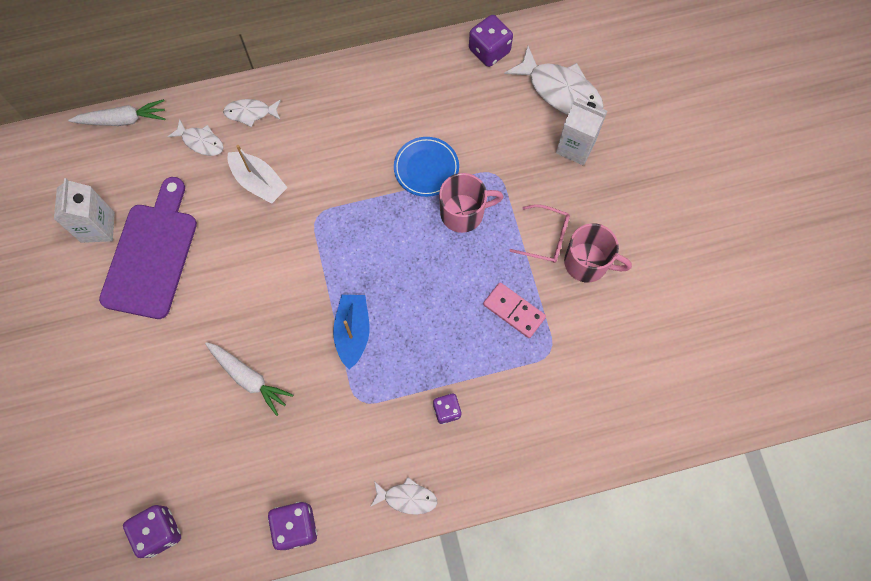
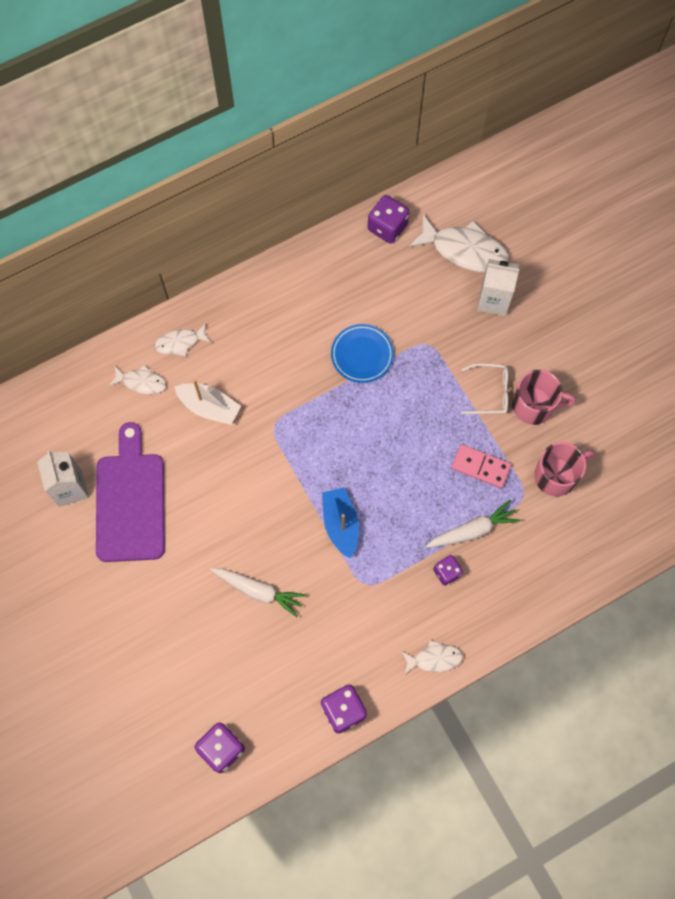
camera: 15 degrees left, 0 degrees up
(123, 120) = (59, 379): white carrot -> white carrot (473, 530)
(463, 213) = (408, 388): pink mug -> pink mug (556, 476)
(545, 238) = (490, 392): pink glasses -> white glasses

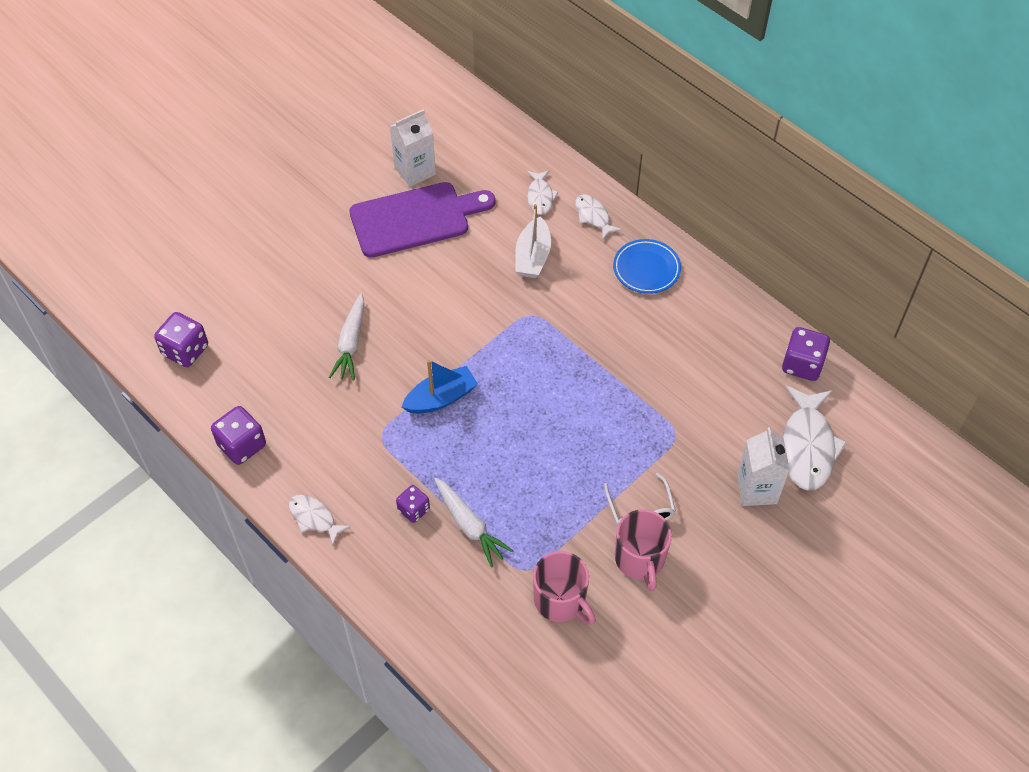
camera: 75 degrees right, 15 degrees down
(362, 355) = (639, 374): blue plate -> blue plate (646, 269)
(434, 658) = (314, 518): white fish -> white fish turned 150 degrees clockwise
(480, 467) = (546, 518): pink domino -> none

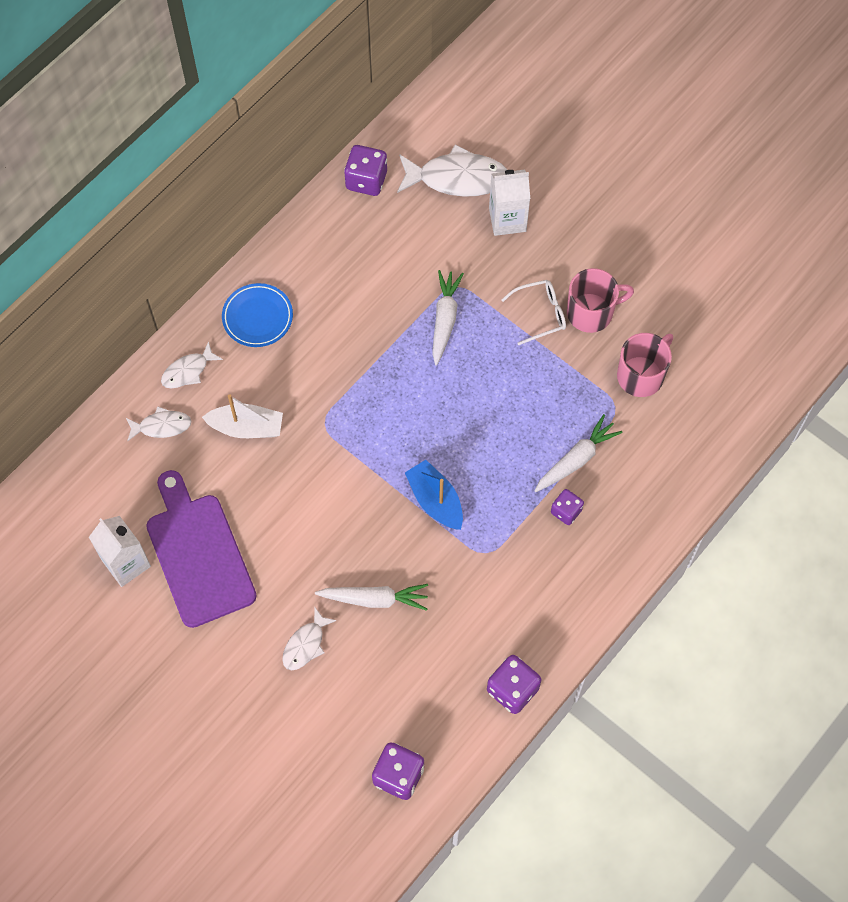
camera: 95 degrees left, 10 degrees up
(314, 518) = (587, 603): white fish -> white fish (305, 644)
(637, 421) = (444, 319): none -> white carrot

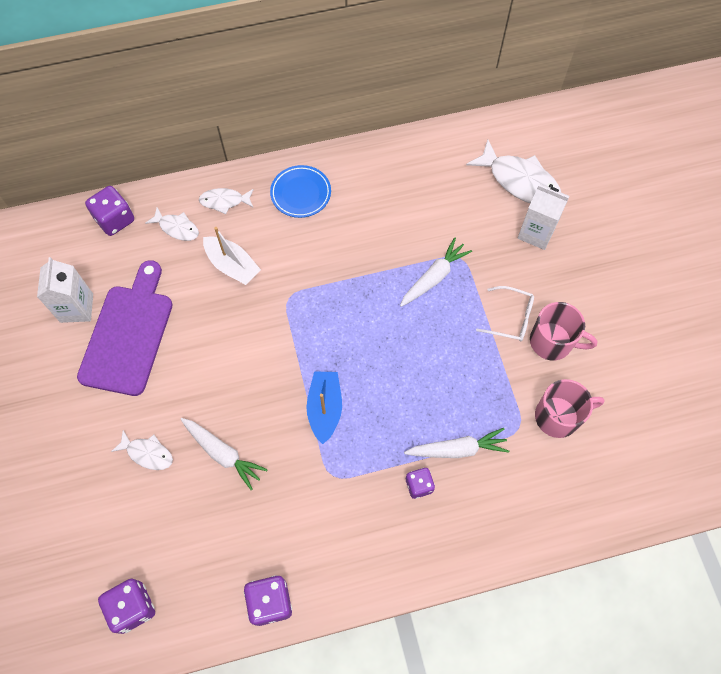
camera: 35 degrees right, 0 degrees up
(305, 644) = (147, 453): white fish -> white fish turned 135 degrees counterclockwise
(366, 180) = (451, 144): purple dice -> purple dice (115, 220)

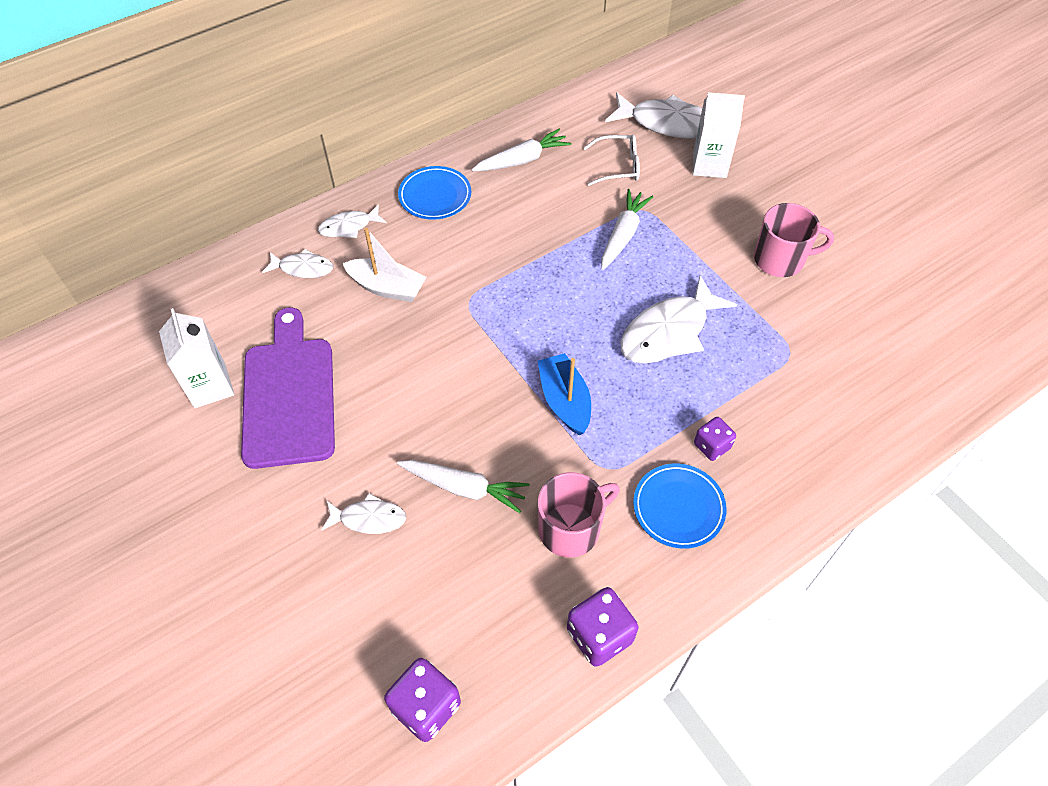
camera: 20 degrees left, 10 degrees down
(115, 220) = (222, 280): purple dice -> none
(370, 526) = (678, 508): none -> blue plate
(431, 377) = (669, 332): none -> white fish
(457, 449) = (735, 395): white carrot -> white carrot (522, 160)
(510, 318) = (725, 250): white glasses -> white glasses (618, 166)
(558, 416) = (825, 328): pink mug -> pink mug (571, 529)

